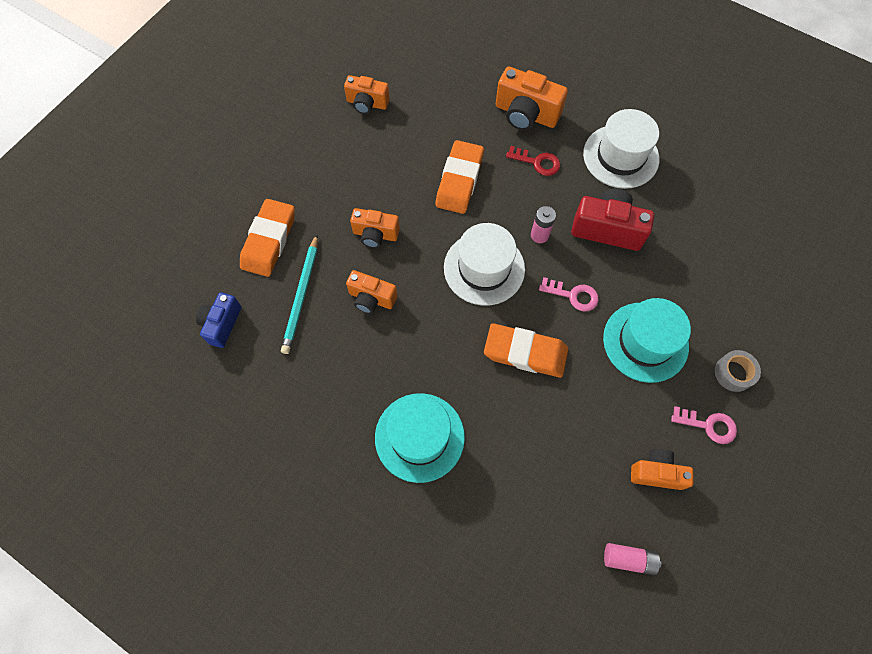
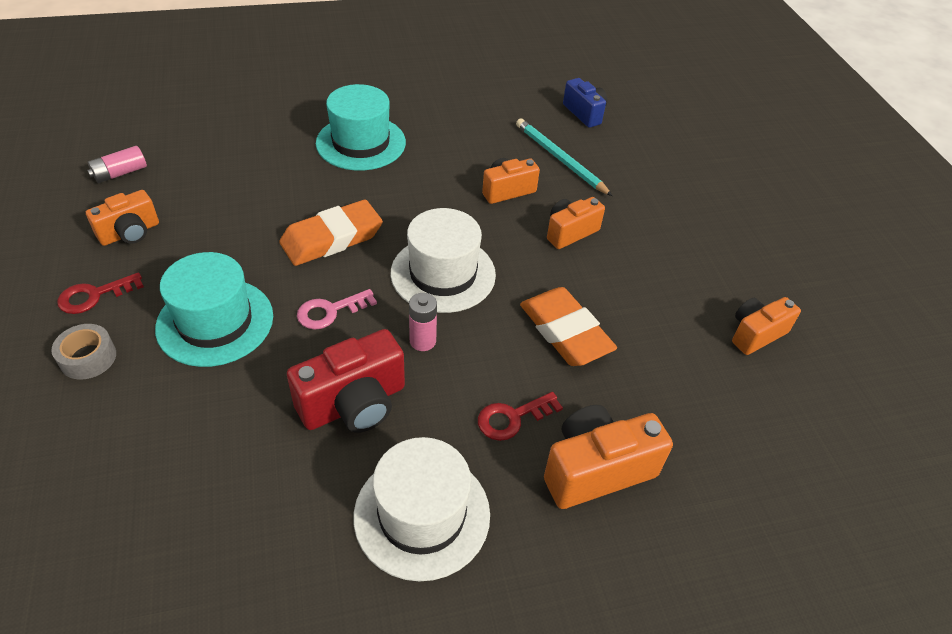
camera: 130 degrees right, 20 degrees down
(269, 240) = (639, 173): orange eraser -> none
(708, 425) = (94, 296): pink key -> red key

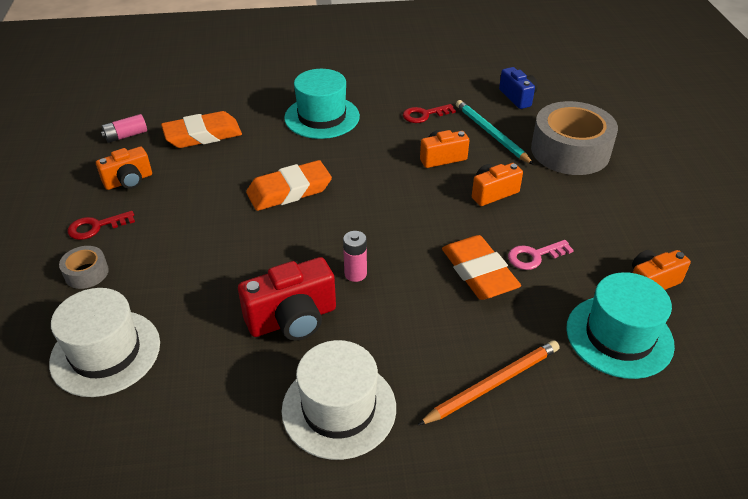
camera: 10 degrees right, 5 degrees down
(215, 322) = (188, 251): turquoise hat -> turquoise hat (619, 336)
(217, 169) = (203, 135): none -> orange eraser
(330, 311) = (281, 247): pink key -> pink key (534, 256)
(443, 274) = (379, 222): white hat -> white hat (105, 352)
(512, 418) = (424, 338): red key -> red key (424, 115)
(596, 470) = (492, 384): orange camera -> orange pencil
(650, 177) = (570, 151): none -> grey tape

